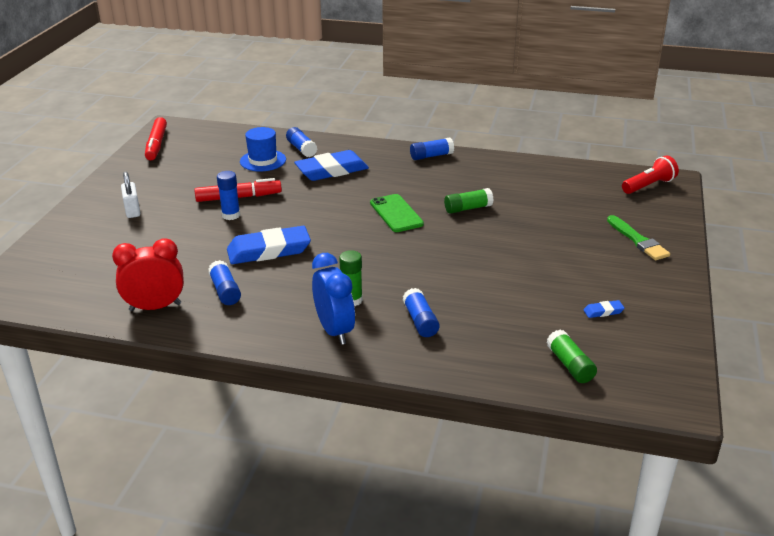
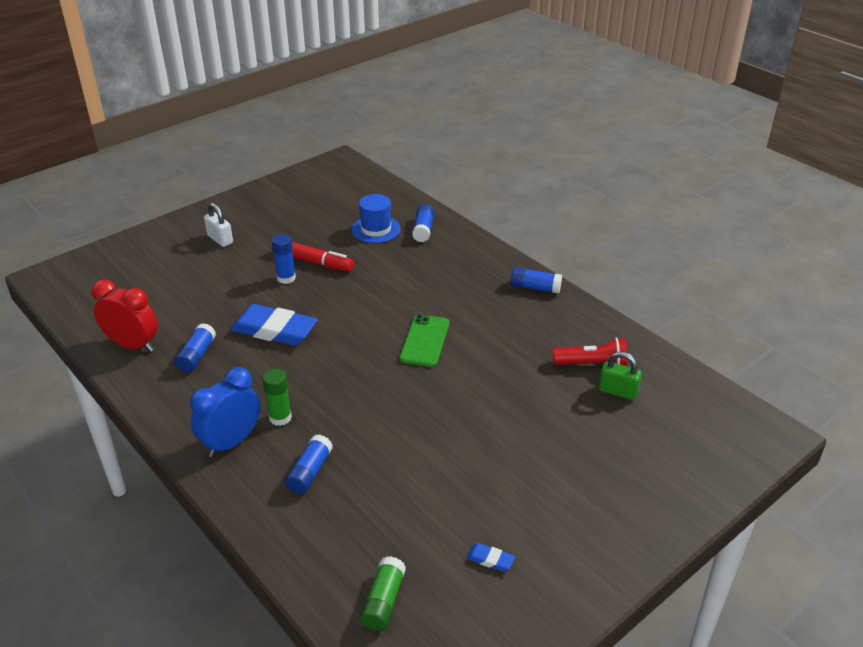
camera: 35 degrees right, 5 degrees up
(132, 210) = (220, 239): white padlock -> white padlock turned 60 degrees counterclockwise
(156, 144) = (310, 177): red marker -> none
(332, 170) = (422, 265): blue eraser -> none
(334, 330) = (231, 442): blue clock -> blue clock turned 150 degrees counterclockwise
(468, 208) = (499, 366): green glue stick -> none
(560, 193) = (618, 391): none -> green padlock
(638, 240) = (634, 493): green brush -> none
(649, 186) = (734, 429): red flashlight -> red flashlight (592, 365)

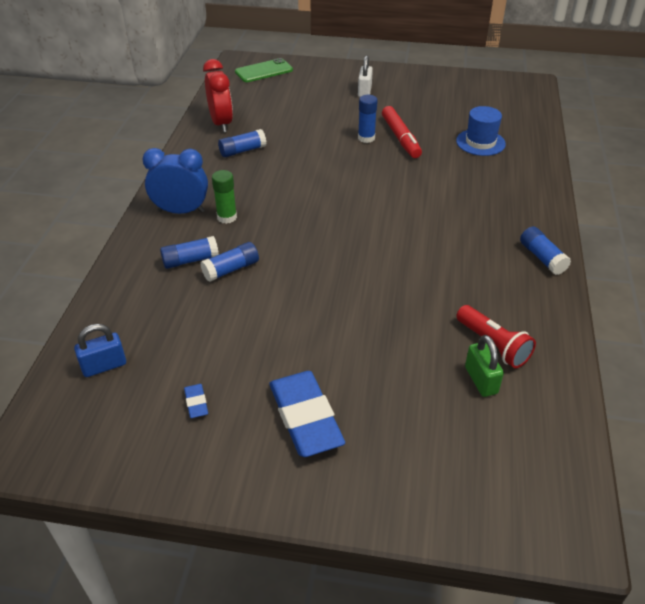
camera: 50 degrees right, 5 degrees up
(274, 330) = (307, 165): blue eraser -> blue eraser (305, 417)
(383, 601) = (104, 366): green glue stick -> blue padlock
(423, 230) = (517, 163): blue glue stick -> blue glue stick (231, 269)
(425, 341) = (391, 236): green phone -> green phone (264, 71)

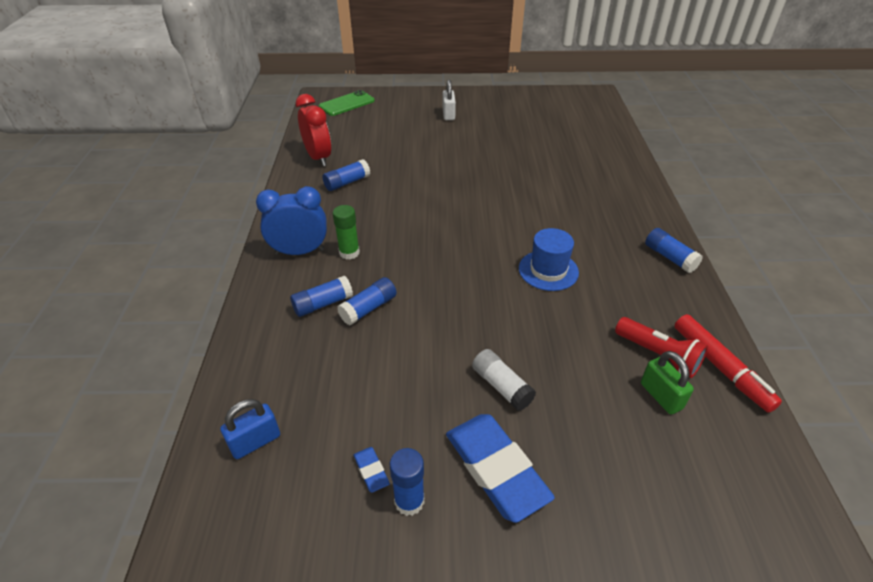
camera: 10 degrees left, 0 degrees up
(333, 352) = (501, 386): none -> white glue stick
(366, 138) = (464, 158): blue glue stick -> blue glue stick (409, 501)
(400, 138) = (496, 155): red marker -> red marker (720, 367)
(480, 142) = (571, 152): blue hat -> blue hat (548, 270)

